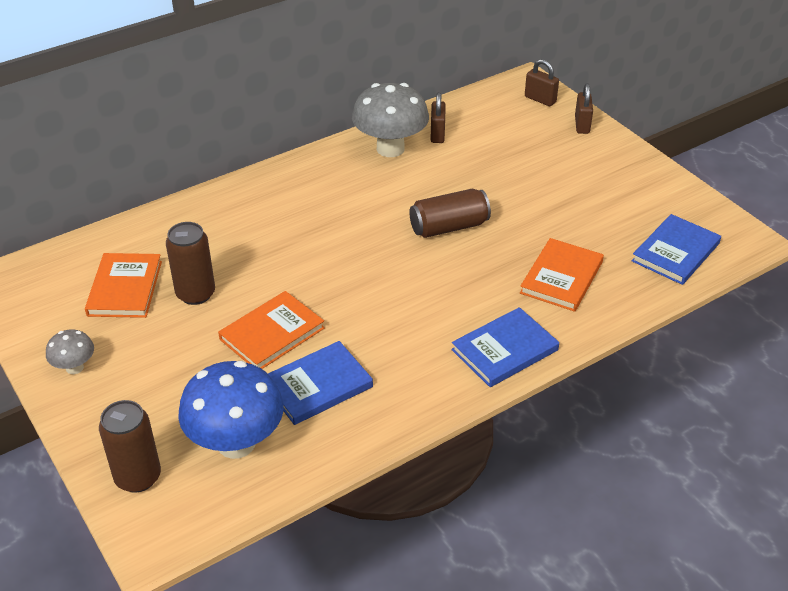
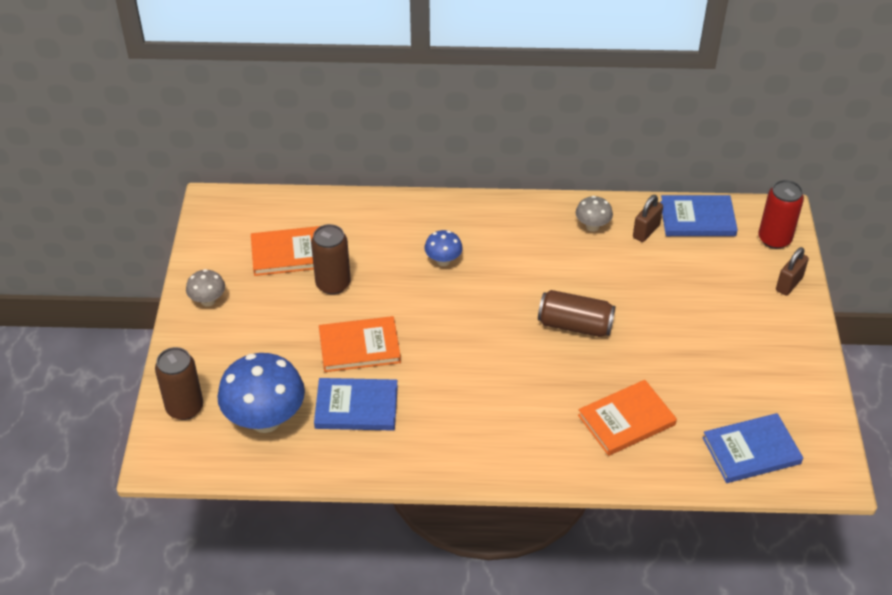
camera: 35 degrees right, 5 degrees up
(125, 288) = (288, 253): orange book -> orange book turned 45 degrees clockwise
(285, 229) = (443, 261): none -> blue mushroom
(390, 148) = (592, 226): grey mushroom -> grey mushroom, size x0.49
(504, 350) = (520, 457): blue book -> blue book (697, 219)
(540, 99) = (774, 239): brown padlock -> red can

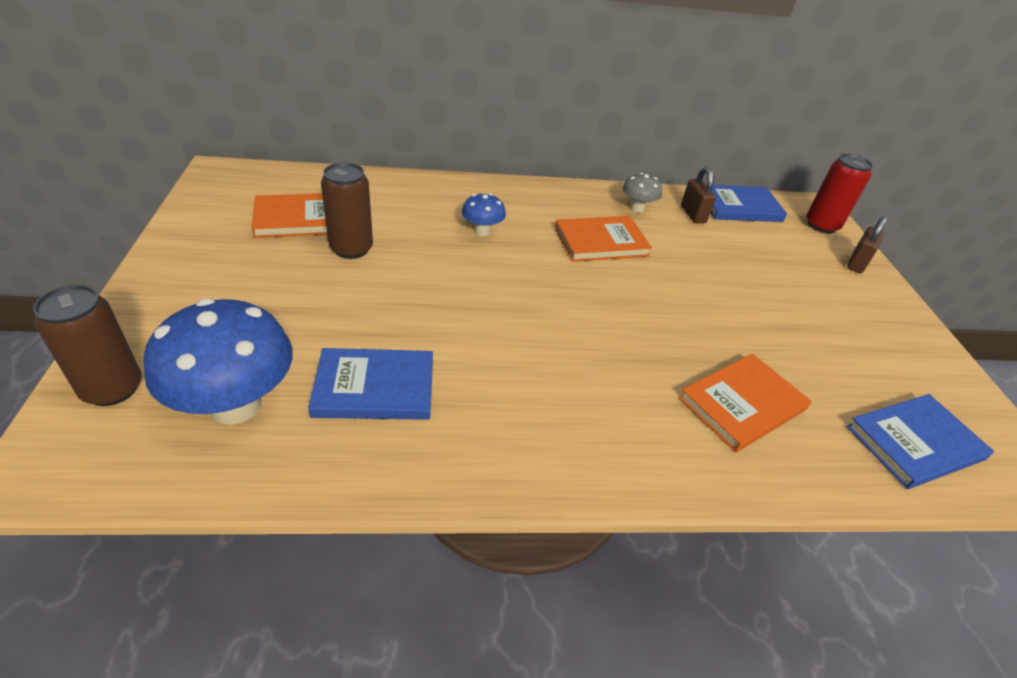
camera: 10 degrees left, 5 degrees down
(208, 301) = (186, 261): grey mushroom -> none
(359, 347) = (381, 314): orange book -> orange book (601, 242)
(575, 325) = (645, 296): brown can -> none
(646, 231) = (693, 214): brown padlock -> brown padlock turned 45 degrees counterclockwise

